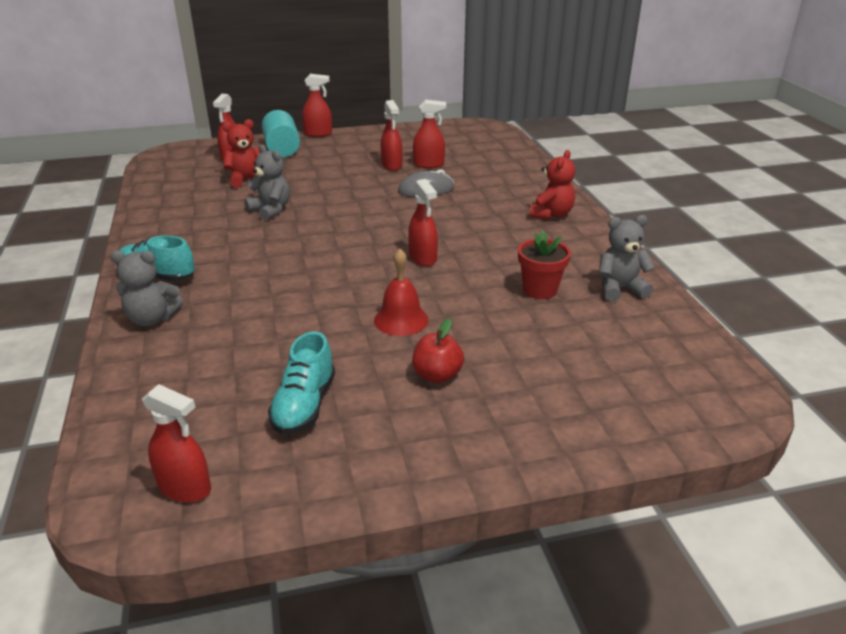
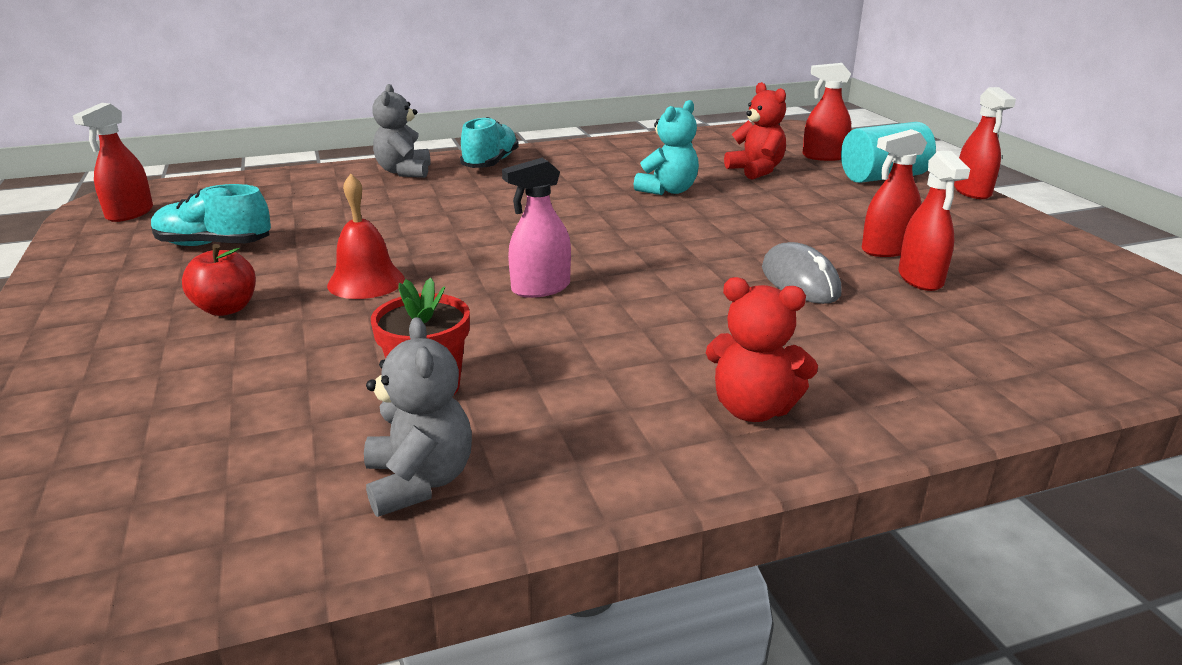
camera: 85 degrees right, 5 degrees down
(271, 210) = (668, 190): grey teddy bear -> turquoise teddy bear
(423, 258) = (540, 288): red spray bottle -> pink spray bottle

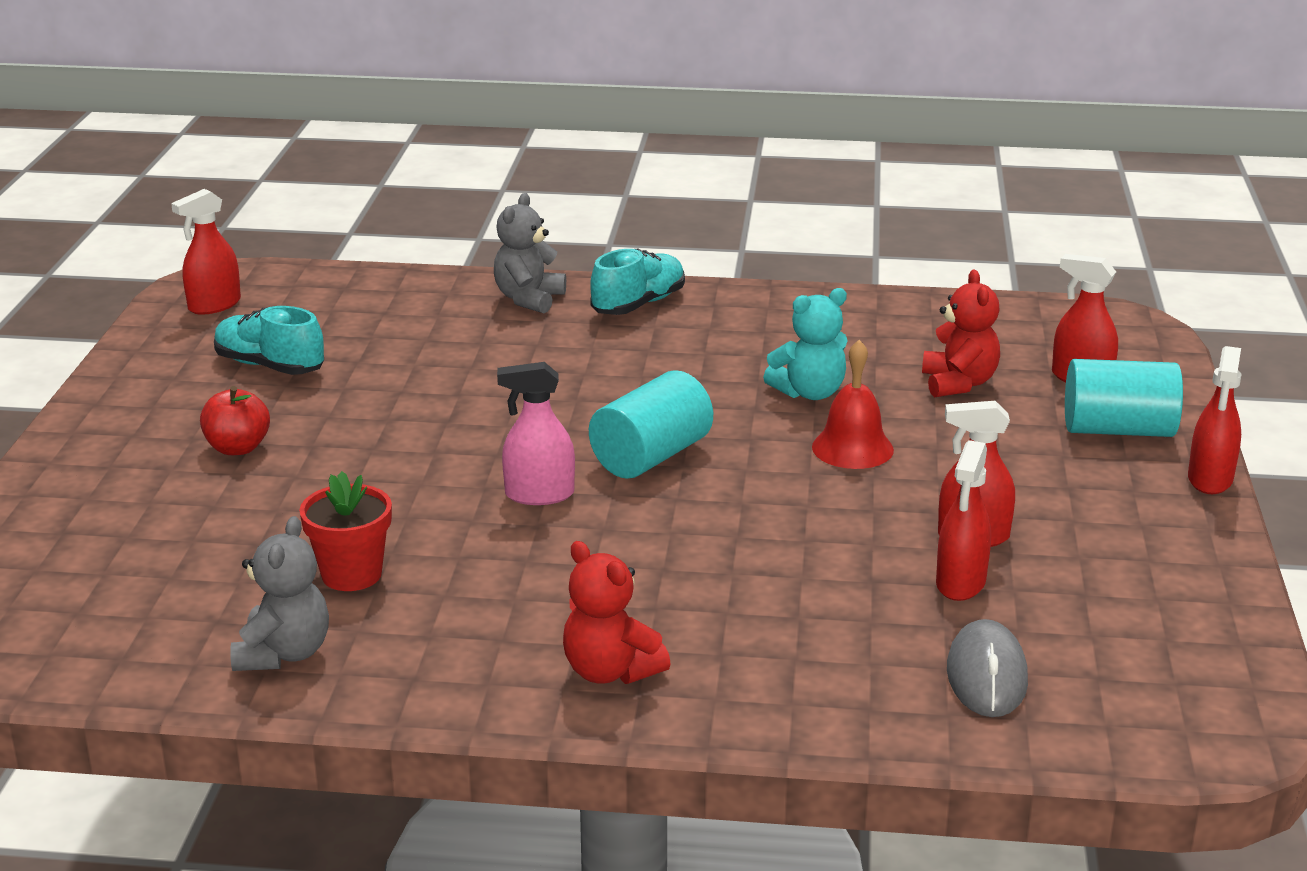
camera: 25 degrees right, 0 degrees up
(366, 282) = (380, 446): red bell -> red bell (852, 448)
(601, 246) = (651, 456): none -> turquoise cylinder
(800, 281) = (819, 552): grey mouse -> grey mouse (986, 676)

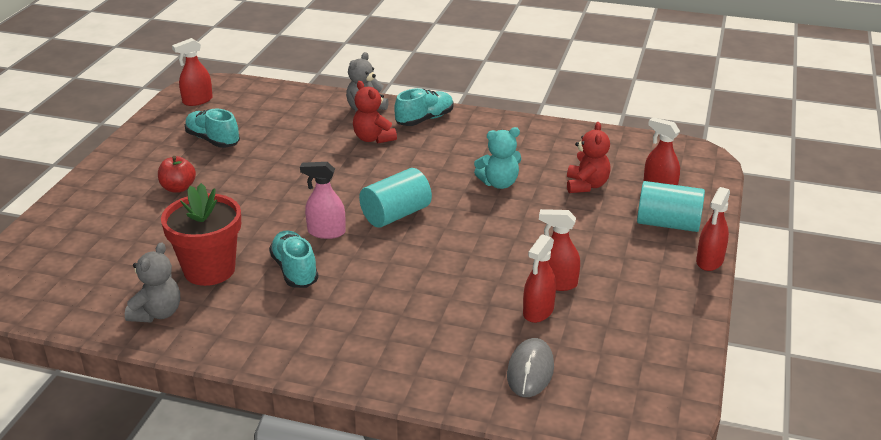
camera: 10 degrees right, 5 degrees up
(351, 574) = (209, 270): red flower pot -> red flower pot, size x1.56
(508, 560) = (295, 270): none -> turquoise shoe
(610, 671) = (324, 344): red teddy bear -> red teddy bear (373, 138)
(852, 448) = (510, 220): red bell -> none

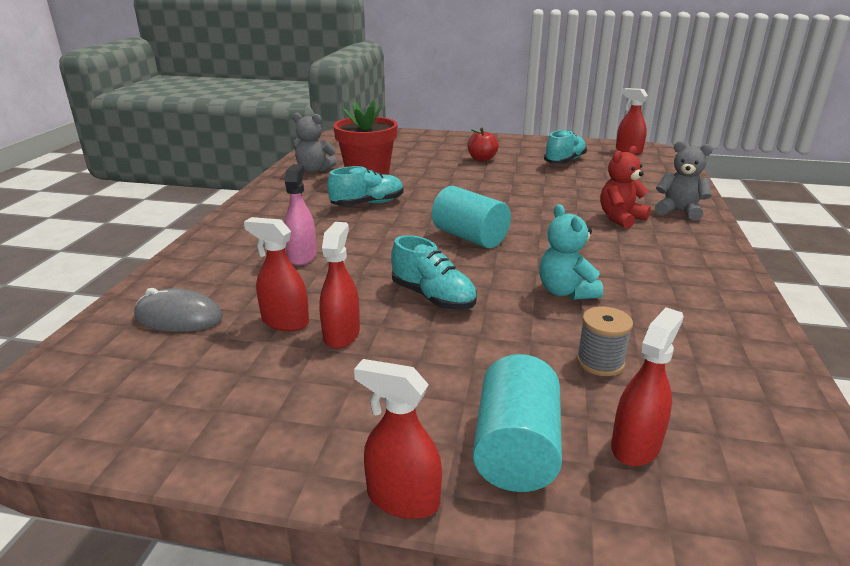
camera: 85 degrees right, 5 degrees down
(326, 232) = (429, 210): pink spray bottle -> pink spray bottle (302, 256)
(424, 119) = (691, 241): turquoise shoe -> turquoise shoe (433, 297)
(586, 185) = (600, 362): red teddy bear -> grey spool

